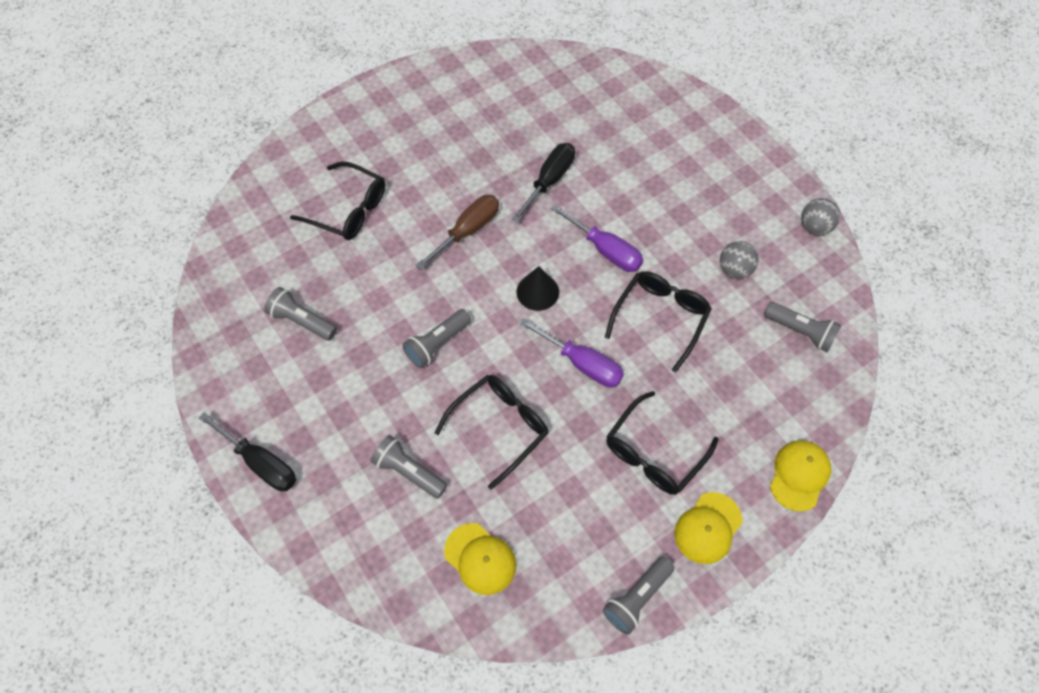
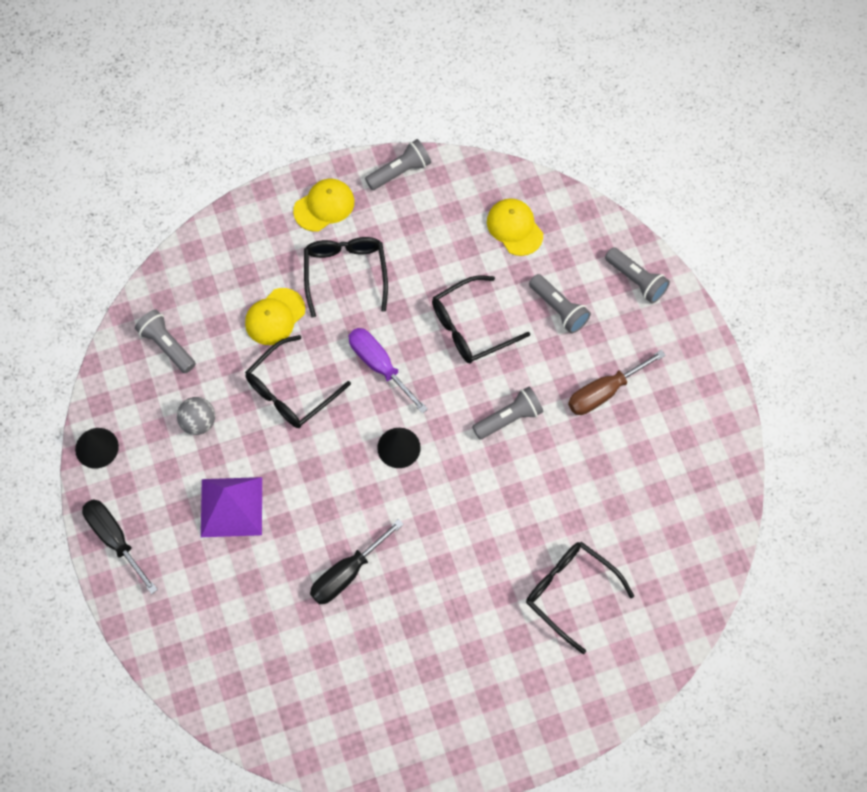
camera: 165 degrees left, 5 degrees up
(260, 463) = (687, 348): black screwdriver -> black screwdriver (115, 539)
(302, 321) = (635, 474): grey flashlight -> grey flashlight (636, 280)
(467, 231) = (450, 534): brown screwdriver -> brown screwdriver (604, 392)
(605, 250) = (317, 476): purple screwdriver -> none
(653, 454) = (345, 273): black glasses -> black glasses turned 60 degrees counterclockwise
(671, 208) = (231, 507): none -> purple pyramid
(799, 475) = (231, 226): yellow cap -> yellow cap (275, 317)
(815, 227) = (96, 448): grey ball -> black cone

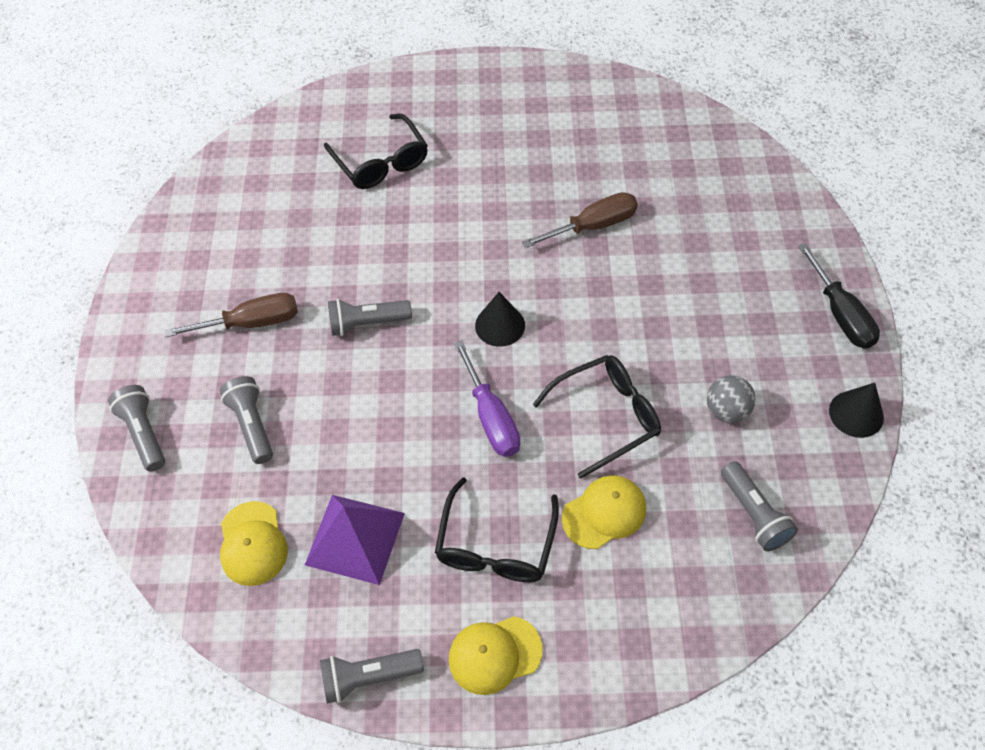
camera: 160 degrees left, 10 degrees down
(231, 507) = (703, 313): purple pyramid -> purple pyramid (355, 538)
(347, 573) = (593, 226): black screwdriver -> brown screwdriver
(470, 327) = (366, 432): black glasses -> none

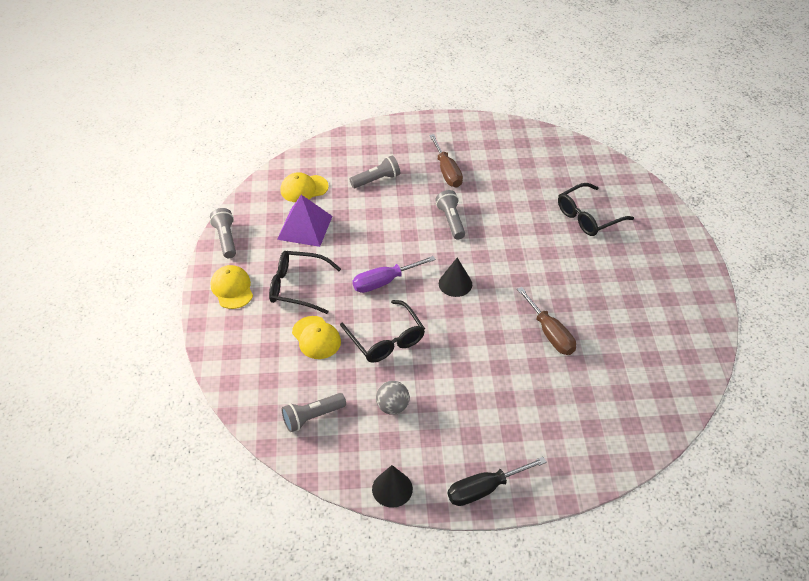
camera: 85 degrees right, 10 degrees down
(144, 433) = (370, 140): grey flashlight -> none

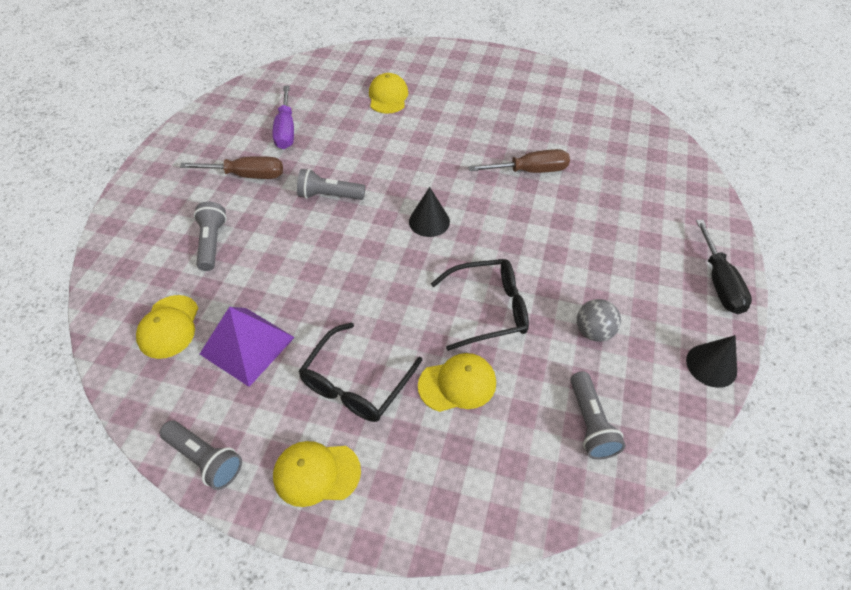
camera: 70 degrees left, 5 degrees up
(226, 239) = (205, 459): grey flashlight -> grey flashlight turned 150 degrees counterclockwise
(384, 282) = (394, 285): purple screwdriver -> purple screwdriver (286, 130)
(587, 217) = (388, 97): black glasses -> yellow cap

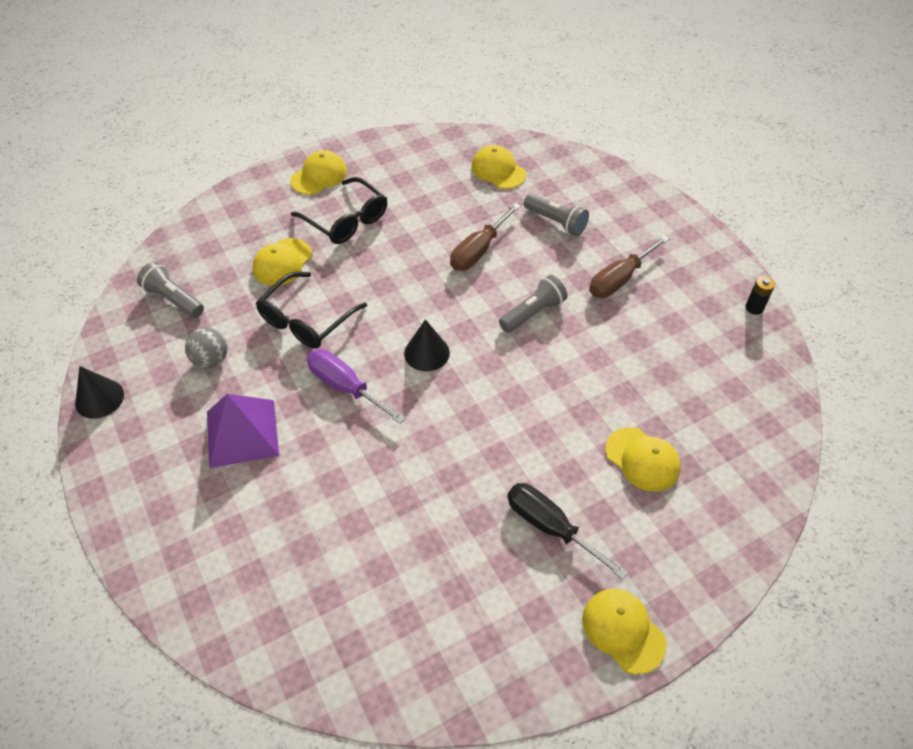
camera: 135 degrees right, 0 degrees up
(205, 459) = (385, 145): grey flashlight -> none
(212, 110) = (754, 308): none -> black battery
(247, 345) = (438, 193): purple pyramid -> purple pyramid (242, 433)
(286, 130) = (664, 340): purple screwdriver -> purple screwdriver (345, 387)
(355, 384) = (347, 221): black glasses -> black glasses turned 150 degrees clockwise
(487, 60) = (623, 630): none -> yellow cap
(530, 171) = (393, 479): brown screwdriver -> brown screwdriver (478, 250)
(719, 282) = (121, 485): black screwdriver -> black screwdriver (550, 527)

